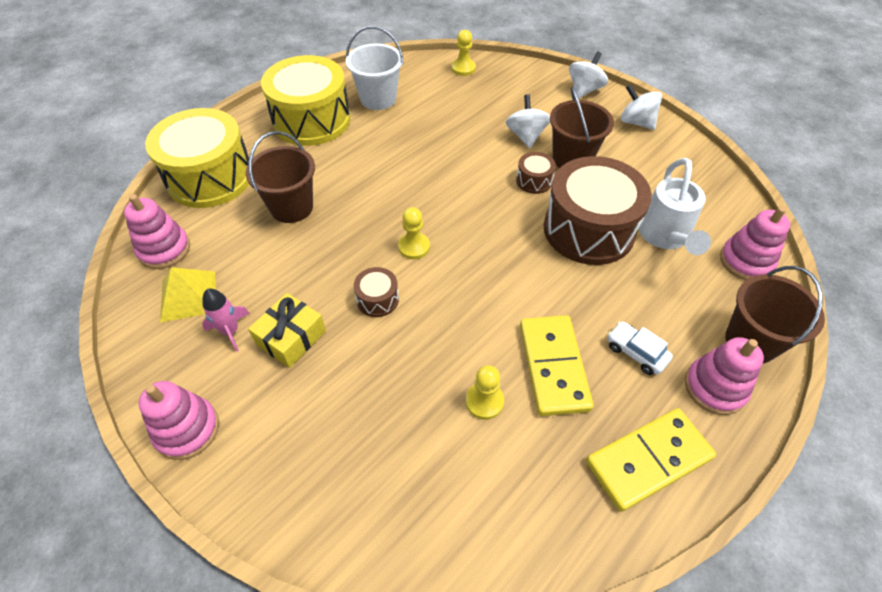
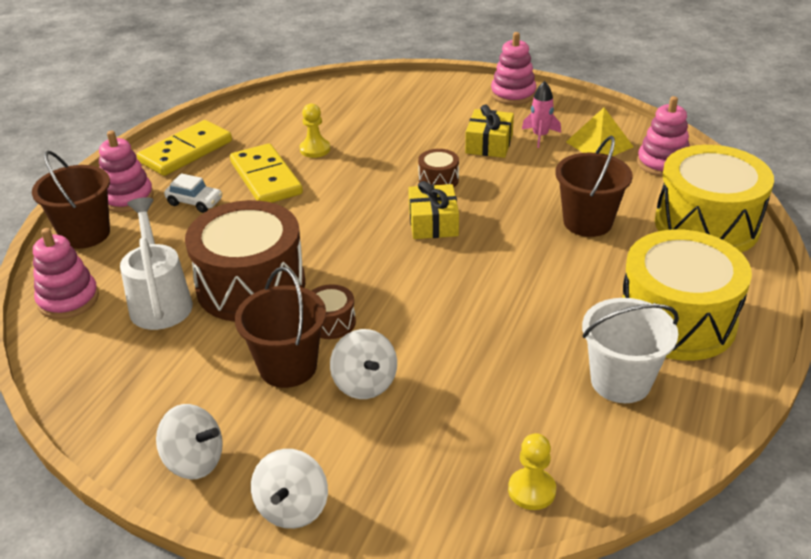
camera: 160 degrees right, 15 degrees down
(414, 247) = (433, 223): yellow pawn -> yellow gift

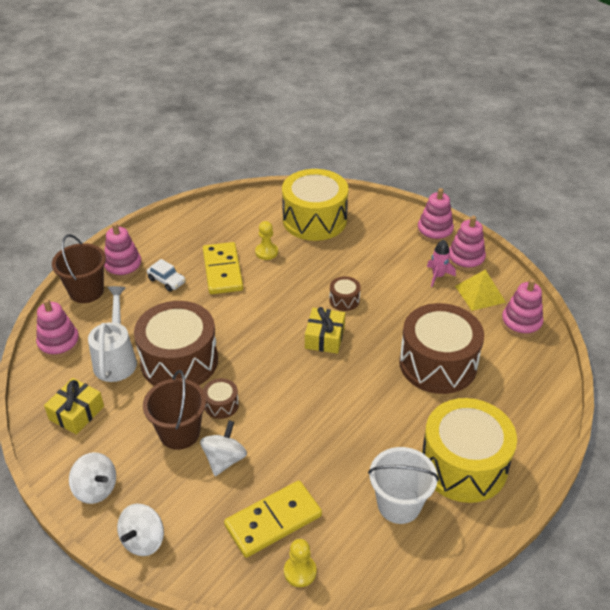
camera: 15 degrees right, 5 degrees up
(186, 152) = (176, 234): yellow domino -> yellow domino (273, 521)
(365, 383) = (224, 459): white spinning top -> white spinning top turned 150 degrees counterclockwise
(489, 144) = (396, 275): yellow gift -> yellow gift (76, 413)
(564, 114) = (465, 259): none -> pink stacking toy
(587, 222) = (438, 364): brown bucket -> brown drum
(706, 225) = (527, 387): yellow drum -> yellow drum (314, 220)

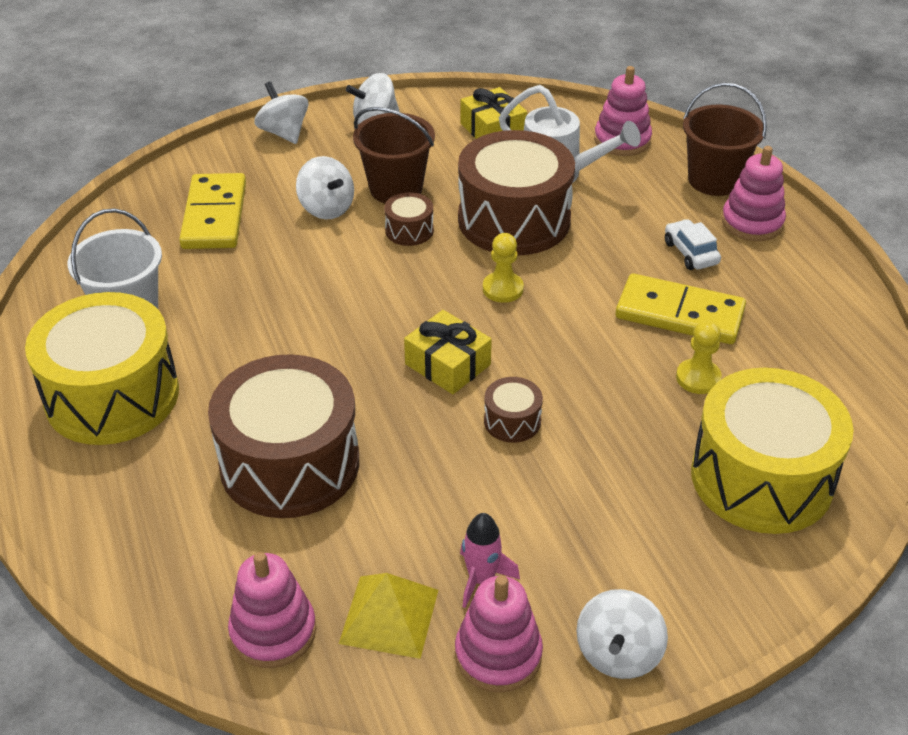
camera: 120 degrees right, 0 degrees up
(167, 281) = (690, 253): white car -> white car turned 90 degrees clockwise
(300, 571) = (141, 212): yellow pawn -> yellow pawn (503, 289)
(434, 231) = (618, 654): pink stacking toy -> white spinning top

